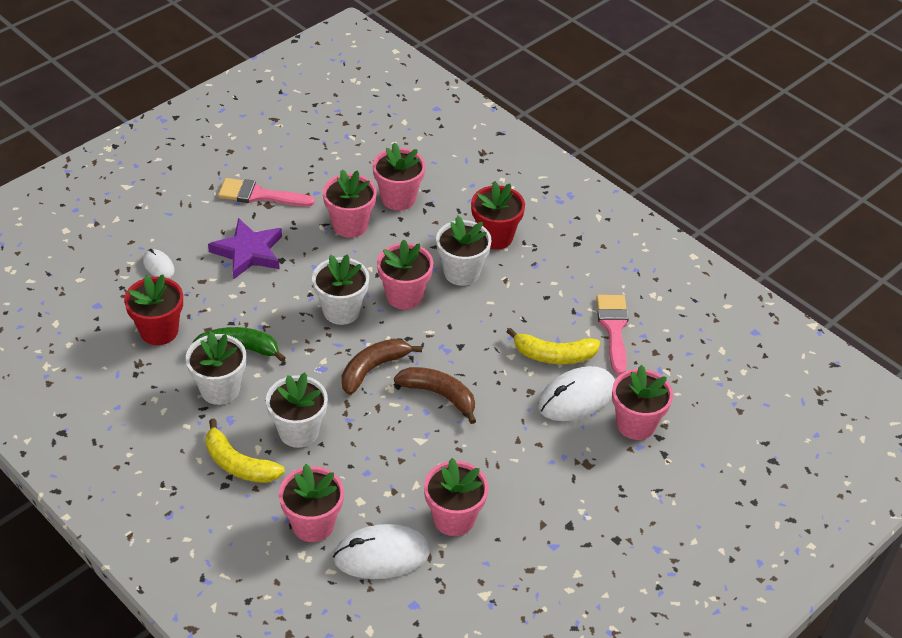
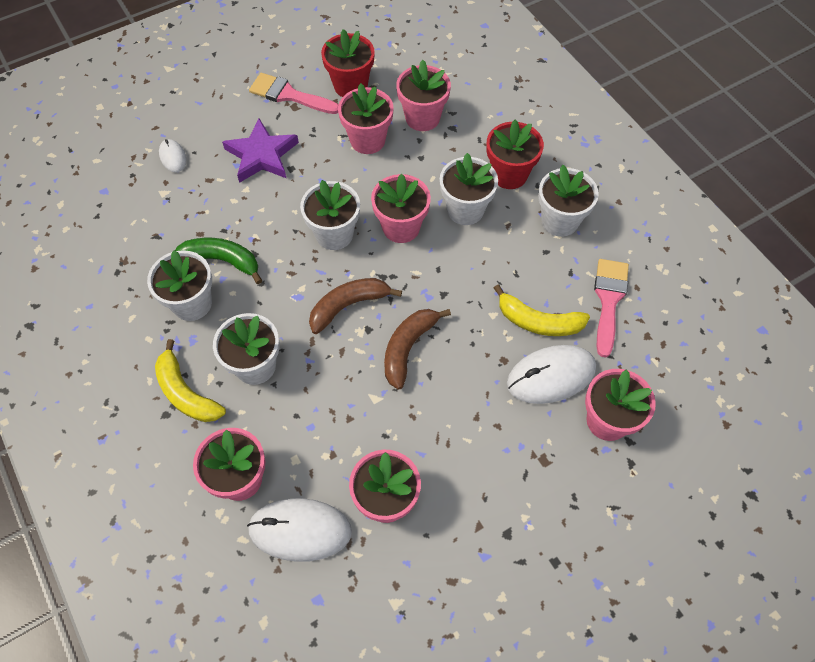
camera: 15 degrees right, 15 degrees up
(159, 331) = (153, 228): red flower pot -> red flower pot (350, 86)
(439, 395) = (408, 348): brown banana -> brown banana turned 105 degrees counterclockwise
(552, 269) = (559, 221): none -> white flower pot

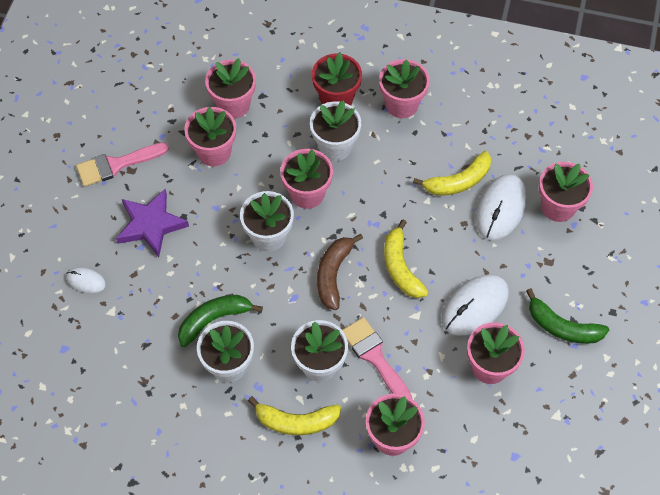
camera: 45 degrees left, 0 degrees up
(300, 530) = (461, 430): white mouse -> white mouse (474, 306)
(350, 86) = (154, 122): red flower pot -> none
(408, 348) = (400, 267): brown banana -> yellow banana
(491, 529) = (562, 327): none -> green banana
(559, 221) = (401, 104): white flower pot -> pink flower pot
(609, 300) = (484, 132): pink brush -> pink brush (375, 357)

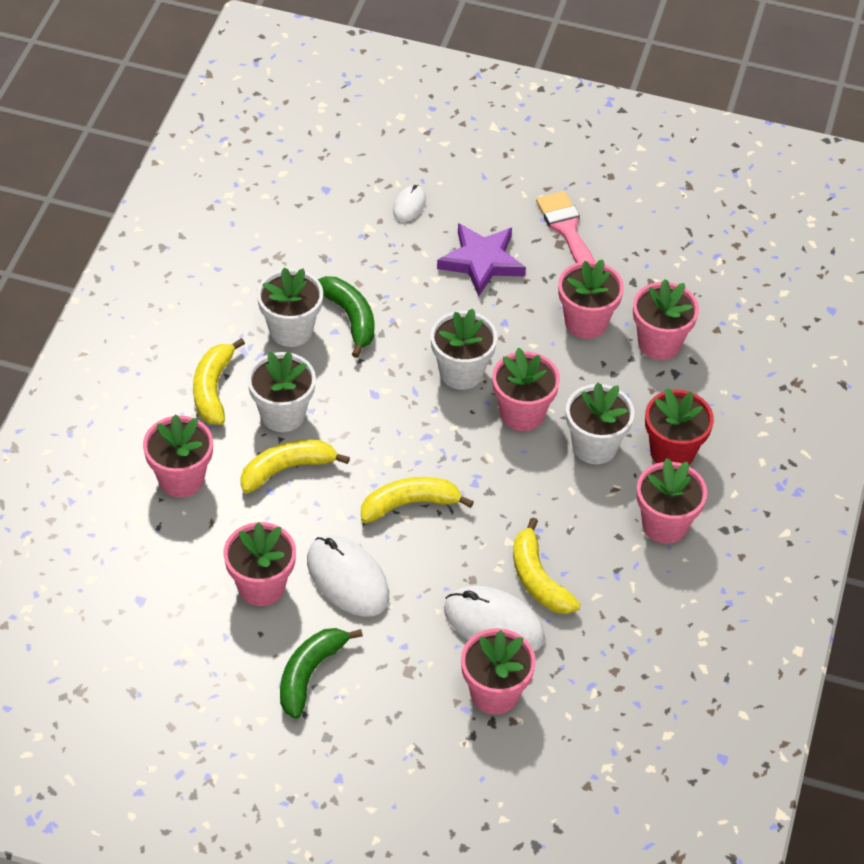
camera: 90 degrees right, 10 degrees down
(333, 274) = (403, 434): brown banana -> none
(375, 357) = (287, 469): pink brush -> yellow banana

